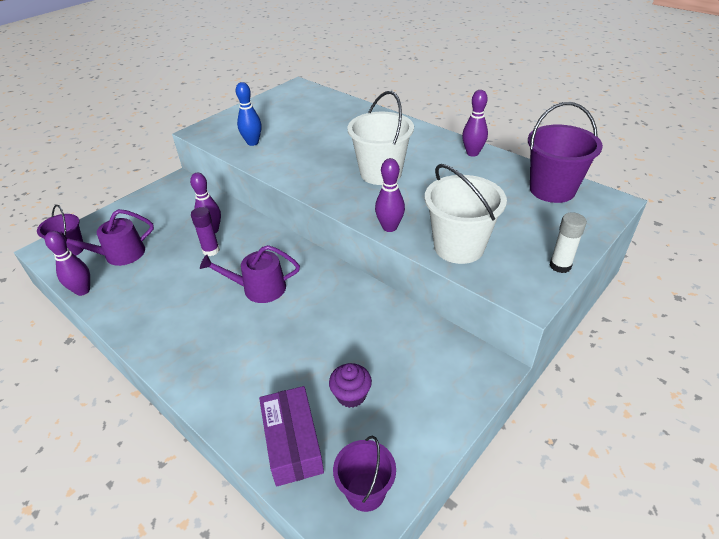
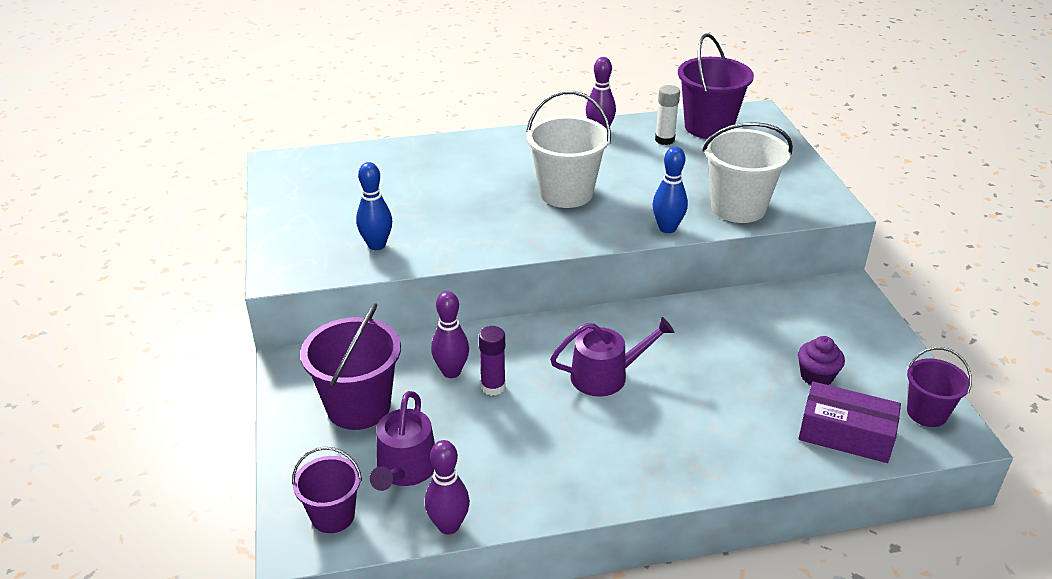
camera: 55 degrees left, 5 degrees down
(159, 216) = (358, 407): none -> purple bucket
(258, 288) = (606, 375): purple watering can -> purple watering can turned 135 degrees counterclockwise
(389, 227) = (667, 228): purple bowling pin -> blue bowling pin
(560, 266) = (812, 176): white glue stick -> white glue stick (664, 140)

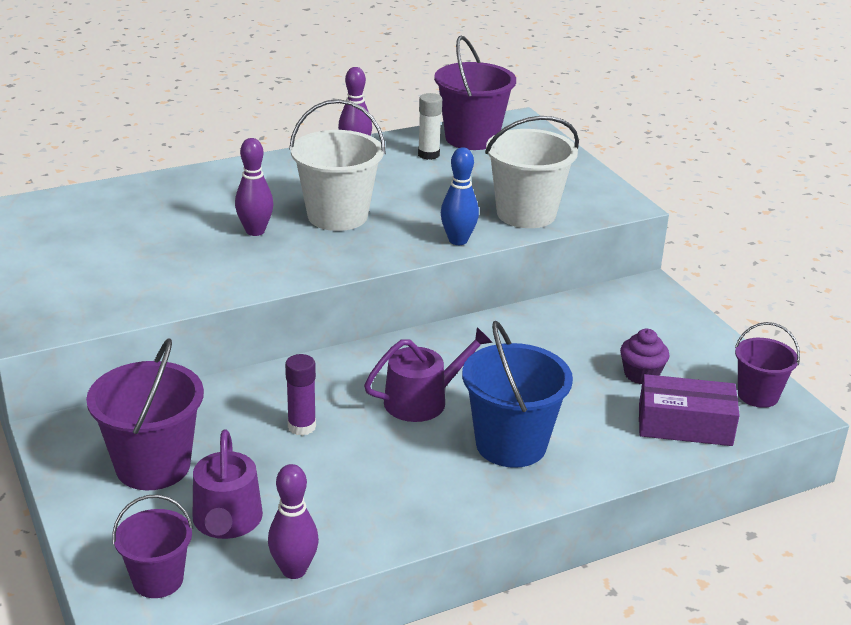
camera: 15 degrees left, 5 degrees down
(377, 245) = (138, 288): blue bowling pin -> none
(451, 372) = (250, 417): purple bowling pin -> purple bowling pin (255, 231)
(674, 431) = (511, 444): none -> blue bucket

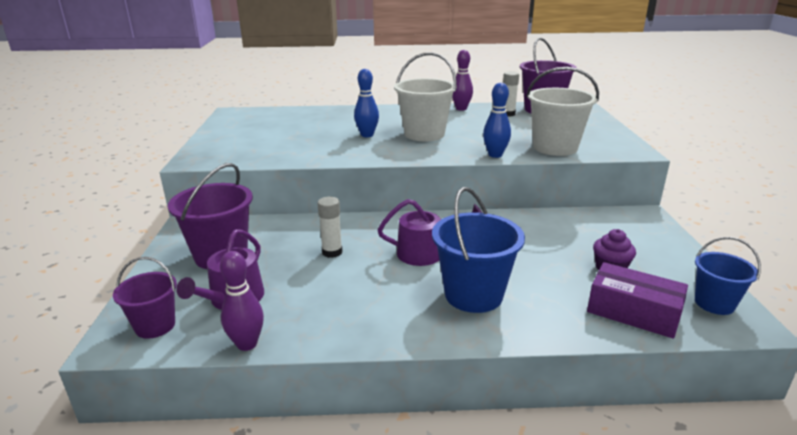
camera: 25 degrees right, 5 degrees down
(255, 231) = (367, 135): purple bowling pin -> blue bowling pin
(301, 426) = (332, 252): purple glue stick -> white glue stick
(758, 395) = (714, 303): purple bucket -> blue bucket

